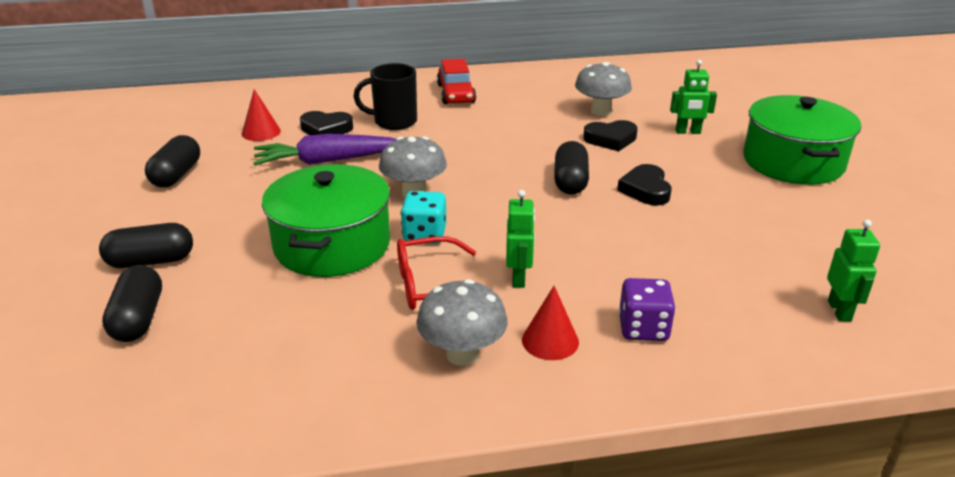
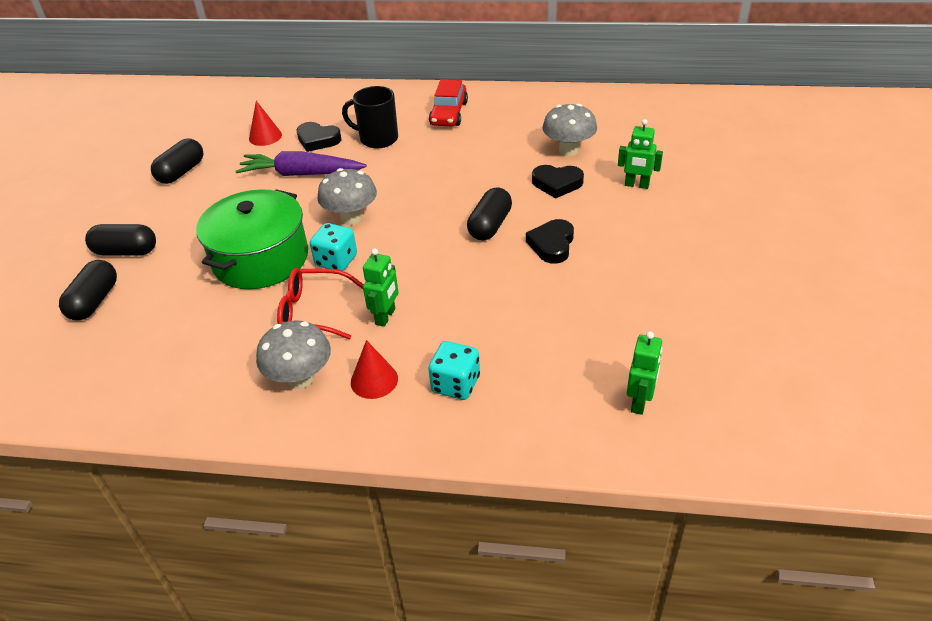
camera: 20 degrees right, 10 degrees up
(643, 328) = (456, 384): purple dice -> turquoise dice
(793, 162) = (717, 235): green pot -> none

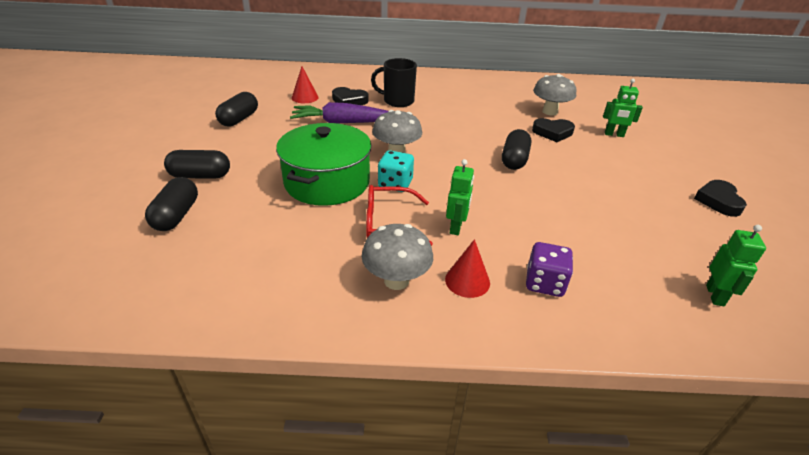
camera: 10 degrees left, 5 degrees down
(449, 113) = (447, 87): red car -> none
(456, 384) = (544, 283): turquoise dice -> purple dice
(552, 245) = (571, 173): black heart -> black heart (718, 201)

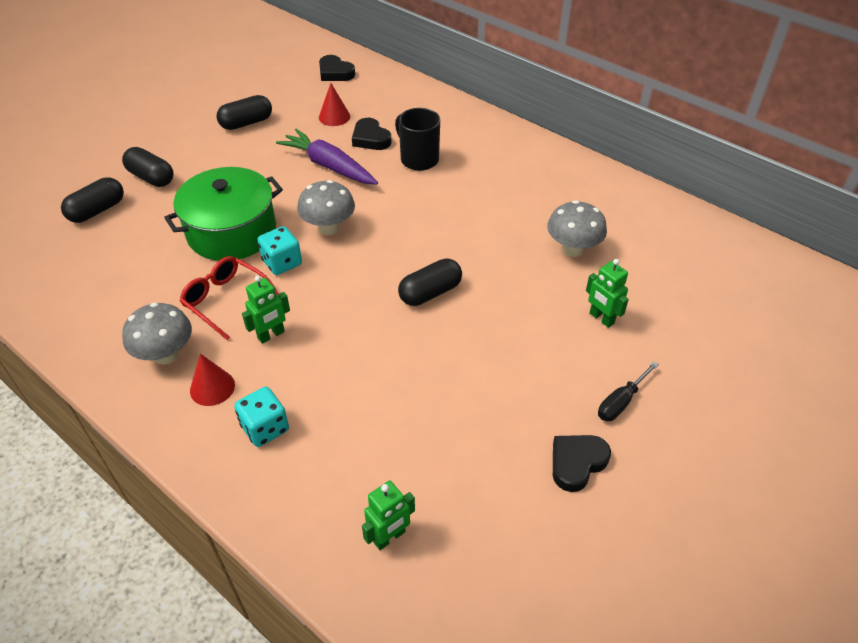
camera: 40 degrees right, 10 degrees up
(544, 283) = (265, 428): purple dice -> turquoise dice
(552, 133) = (528, 279): black heart -> black heart (335, 73)
(685, 165) = (621, 401): none -> black screwdriver

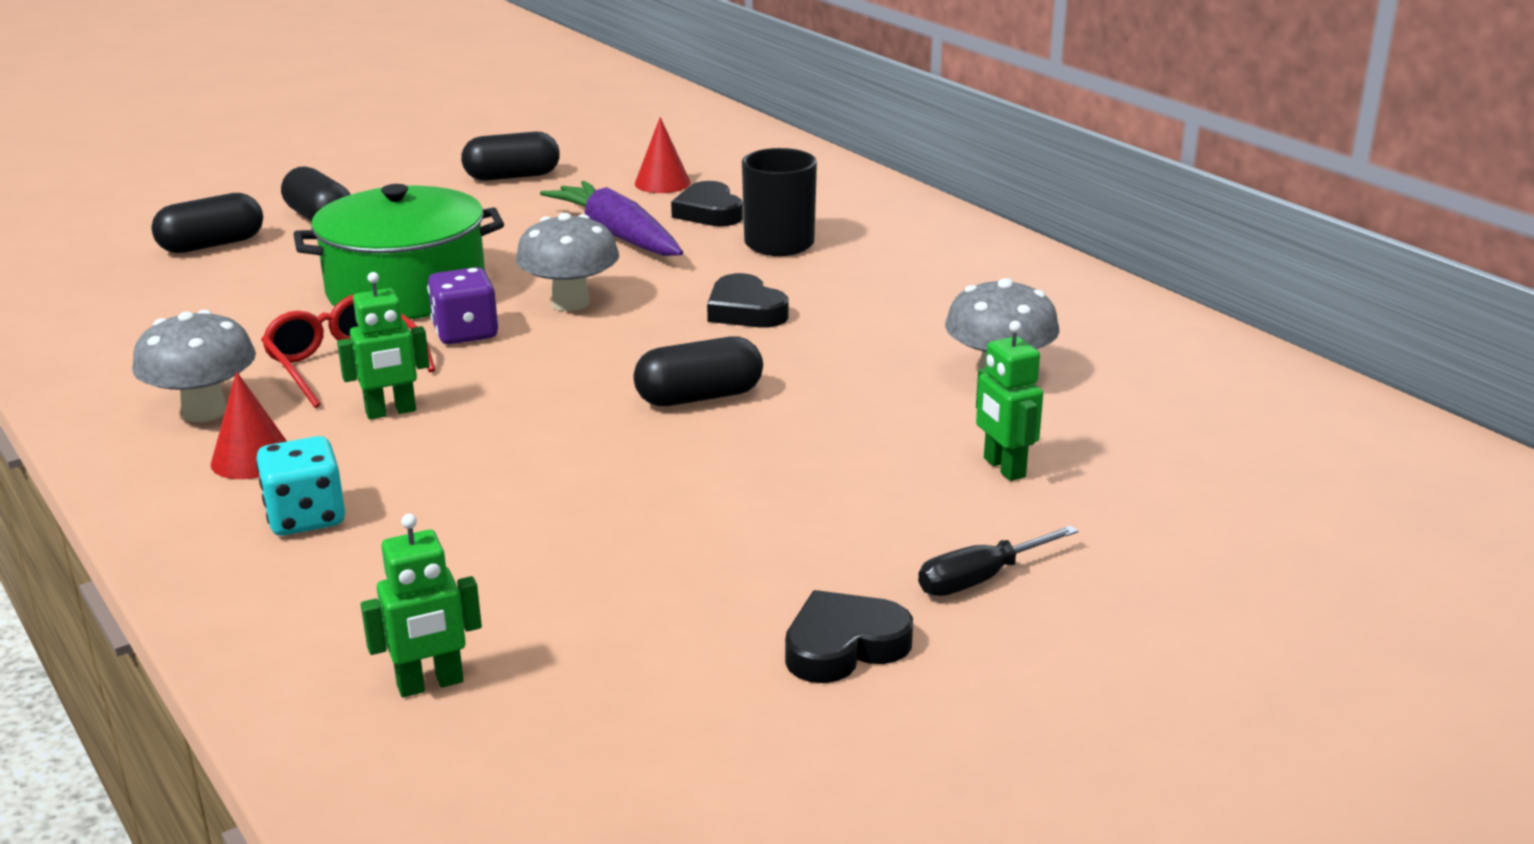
camera: 15 degrees right, 20 degrees down
(282, 263) = (465, 333): turquoise dice -> purple dice
(335, 73) = (696, 136): black heart -> black heart (745, 310)

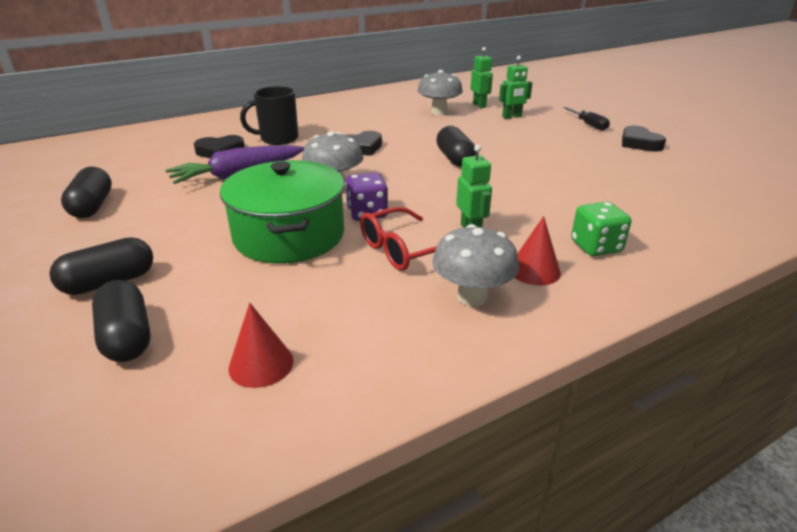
camera: 85 degrees left, 5 degrees up
(306, 517) = (596, 246): turquoise dice -> green dice
(430, 684) = (714, 208): green robot -> green robot (479, 105)
(662, 183) = (159, 162): red cone -> red cone (261, 364)

